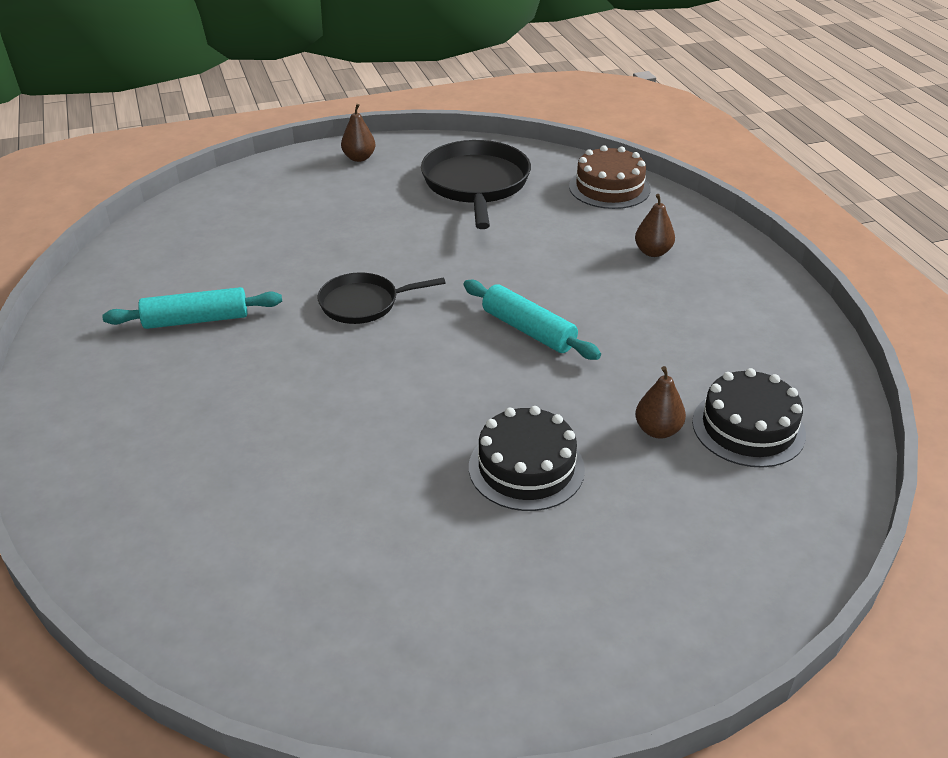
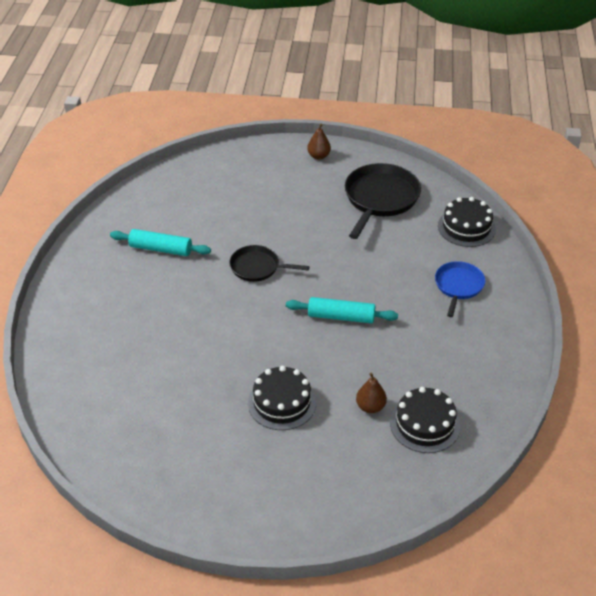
camera: 25 degrees right, 5 degrees up
(528, 330) = (341, 317): turquoise rolling pin -> turquoise rolling pin turned 60 degrees counterclockwise
(609, 188) = (466, 227): brown cake -> black cake
(653, 252) = (458, 286): brown pear -> blue pan

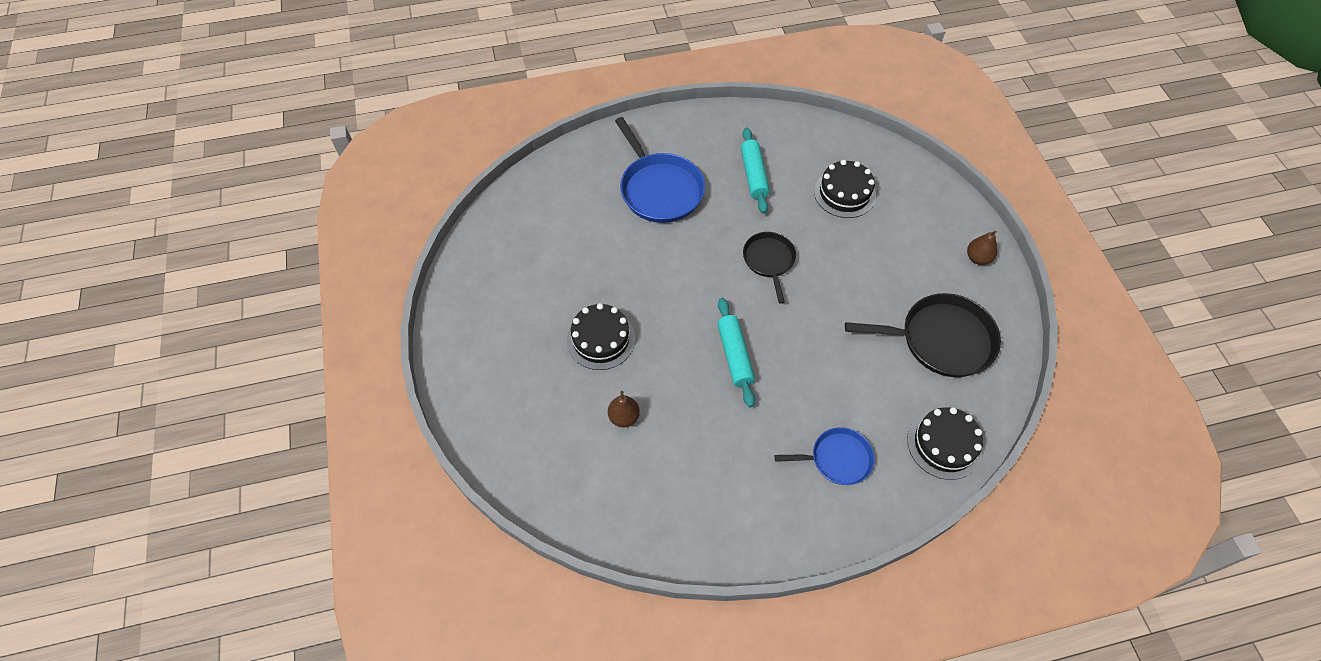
camera: 70 degrees right, 15 degrees up
(135, 315) = (659, 189): none -> blue pan
(425, 424) = (620, 474): black cake -> black cake (844, 193)

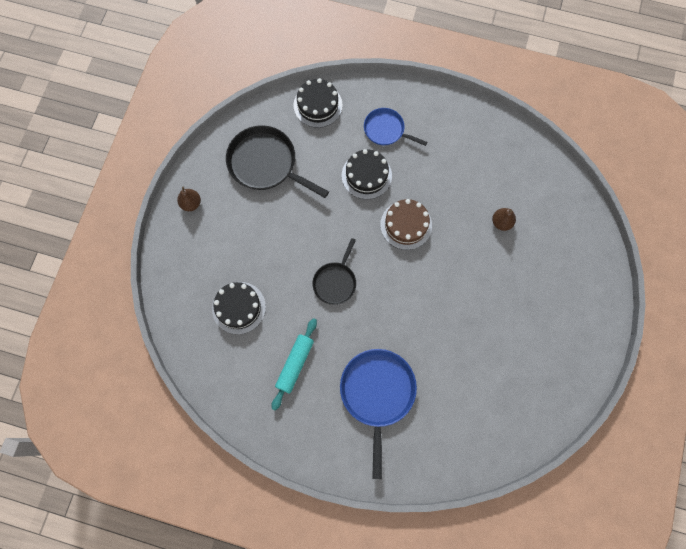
camera: 150 degrees left, 15 degrees up
(601, 339) = (489, 285): black cake -> black cake (366, 175)
(734, 355) = (406, 225): turquoise rolling pin -> brown cake

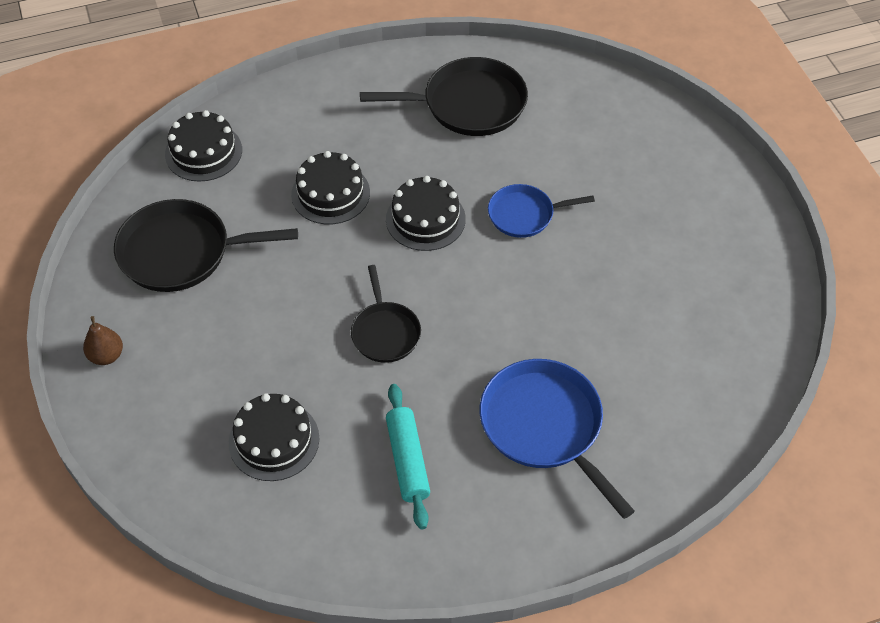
camera: 35 degrees left, 20 degrees down
(386, 130) = (316, 133): blue pan -> blue pan (524, 214)
(406, 225) = (425, 219): brown cake -> black cake
(485, 163) = (469, 104): none -> black pan
(501, 222) = (540, 153): brown pear -> none

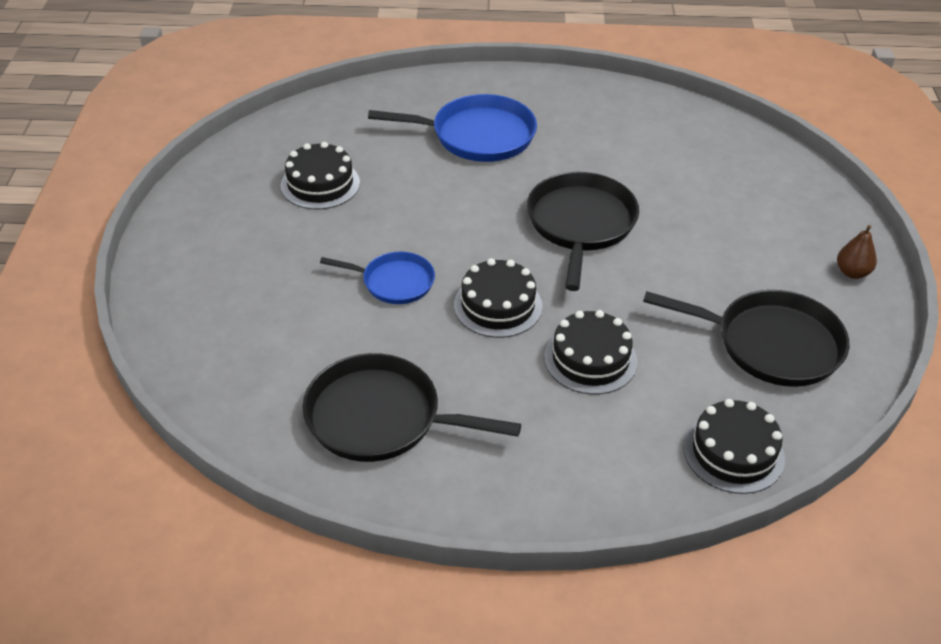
camera: 160 degrees left, 10 degrees down
(274, 440) = (702, 179): black cake -> black cake (320, 184)
(385, 332) = (580, 224): black pan -> black pan, size x1.67
(408, 460) = (596, 142): turquoise rolling pin -> none
(544, 426) = (477, 135): blue pan -> blue pan turned 75 degrees counterclockwise

